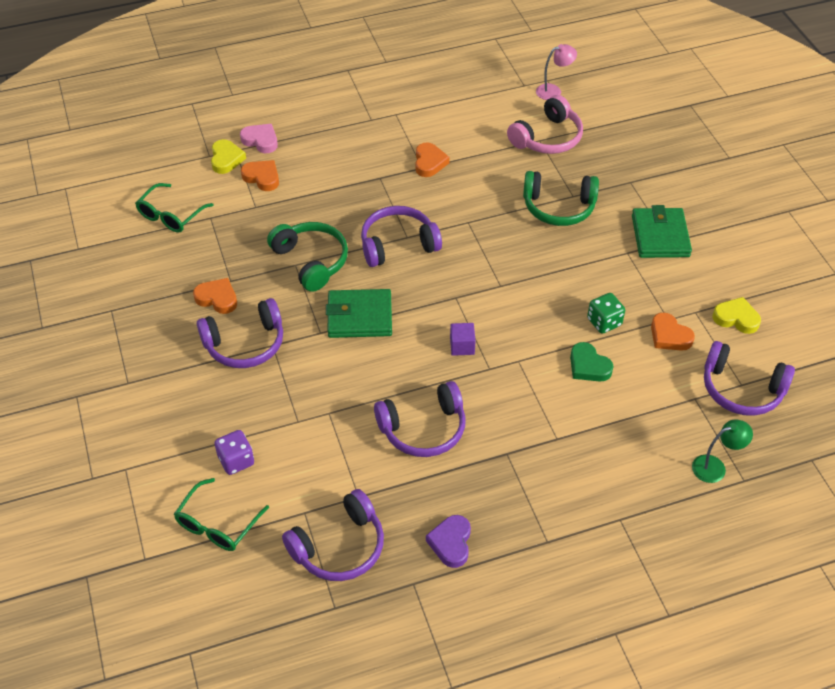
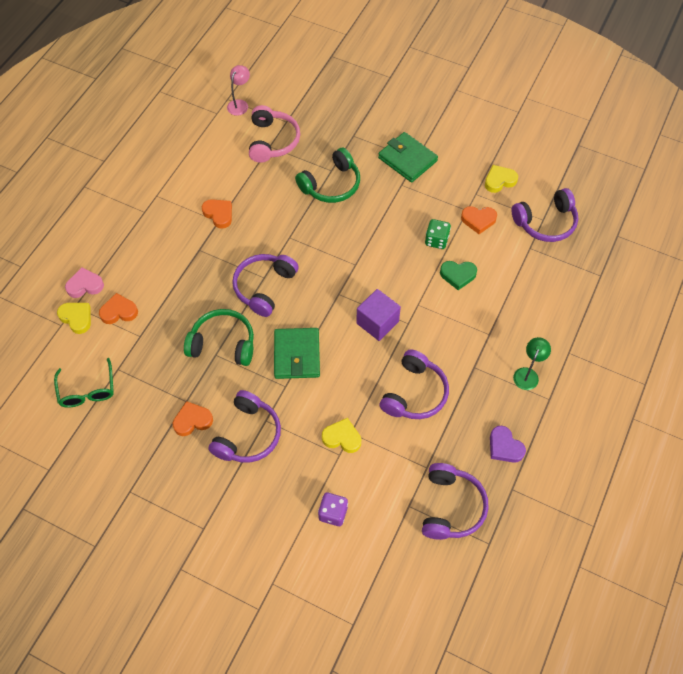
camera: 45 degrees left, 10 degrees up
(217, 524) = (369, 562): green glasses -> none
(316, 410) = (342, 438): none -> yellow heart
(359, 316) = (297, 355): green wallet -> green wallet turned 45 degrees counterclockwise
(462, 346) = (377, 322): purple cube -> purple cube, size x1.68
(715, 467) = (580, 280): green lamp -> green lamp (527, 374)

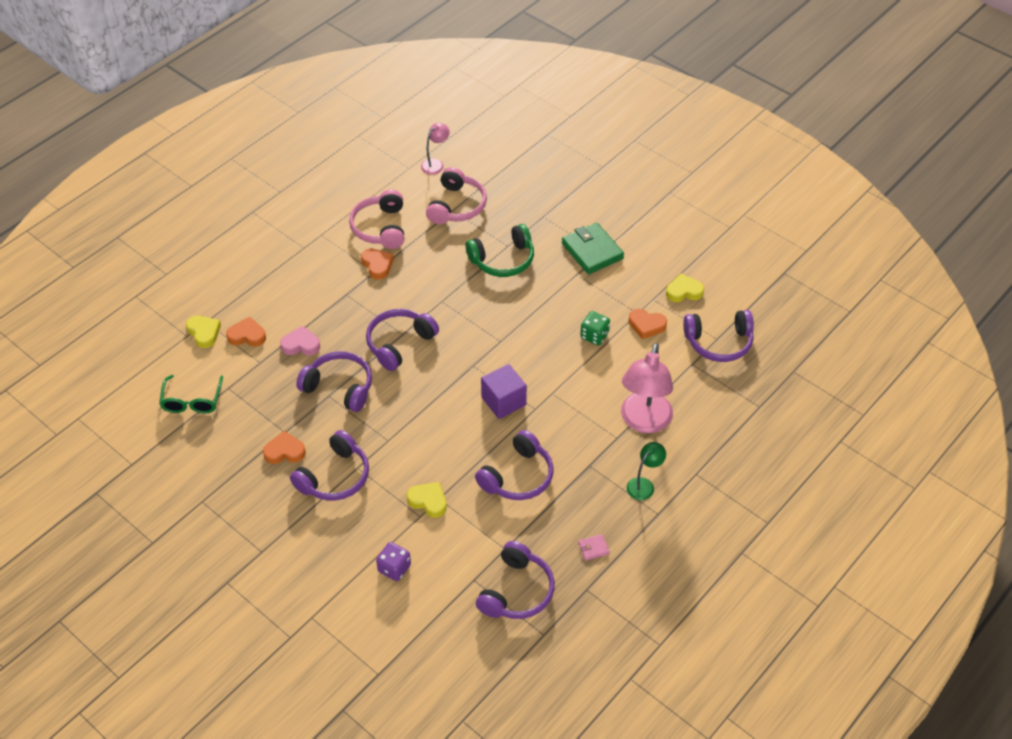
camera: 15 degrees right, 10 degrees down
(85, 285) = (222, 304): pink heart -> pink heart (301, 344)
(210, 177) = (380, 228): none -> pink headphones
(223, 343) = (339, 387): green headphones -> purple headphones
(297, 355) = (410, 414): green wallet -> none
(458, 275) = (604, 374): green heart -> none
(504, 447) = (593, 548): purple heart -> pink wallet
(507, 313) = (644, 422): none -> pink lamp

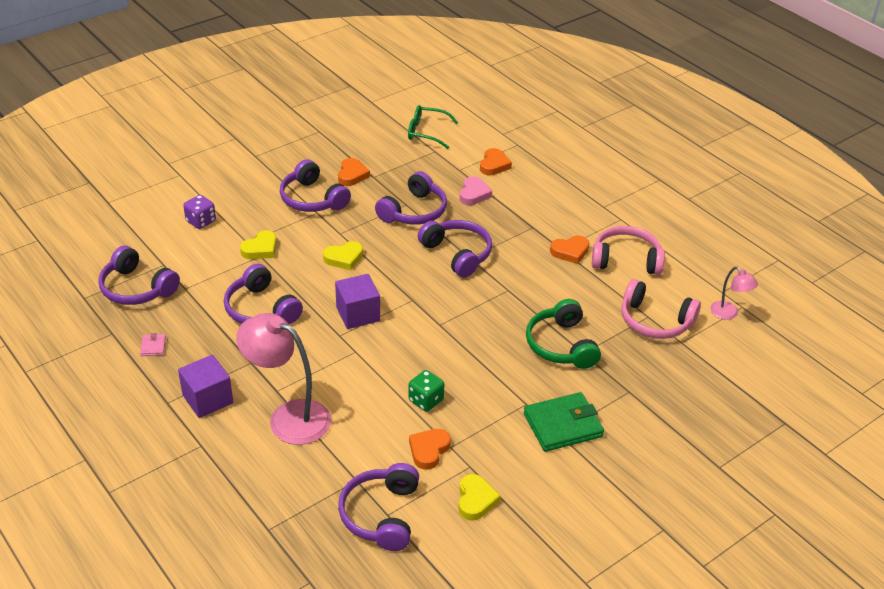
camera: 100 degrees right, 10 degrees down
(204, 333) = (504, 142): yellow heart -> yellow heart (344, 258)
(644, 485) = (207, 399): green lamp -> purple cube

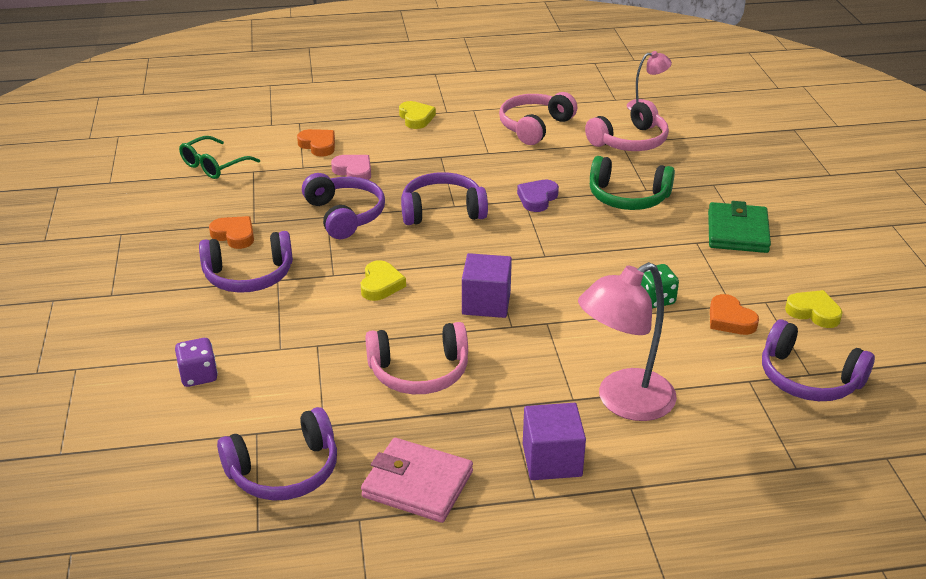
camera: 60 degrees left, 5 degrees down
(153, 346) = (417, 484): pink wallet -> pink wallet, size x2.29
(260, 249) = (304, 341): yellow heart -> yellow heart (416, 118)
(261, 309) = (419, 372): purple headphones -> pink headphones
(516, 296) = (537, 198): none -> purple heart
(570, 252) = (497, 149): orange heart -> none

